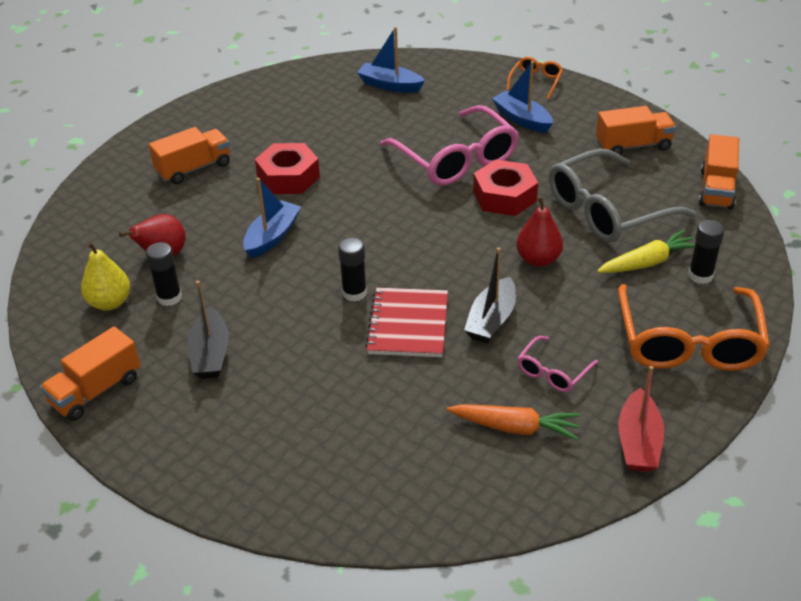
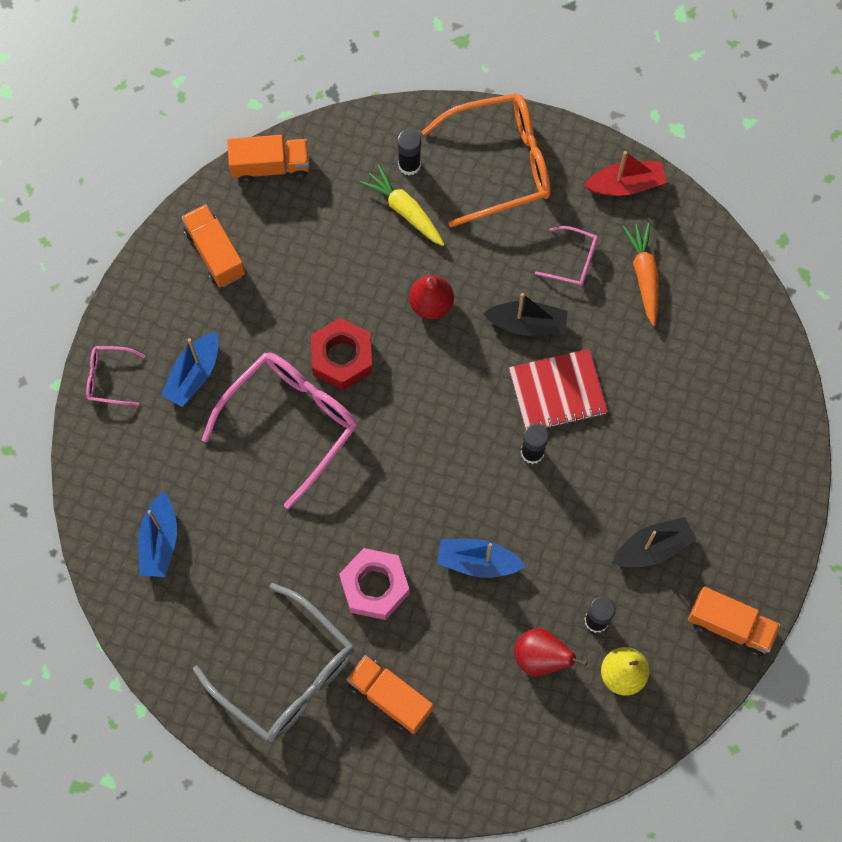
camera: 110 degrees left, 30 degrees up
(288, 177) = (374, 586): red nut -> pink nut
(536, 81) = (109, 378): orange glasses -> pink glasses
(606, 211) = (337, 258): grey glasses -> grey glasses (287, 675)

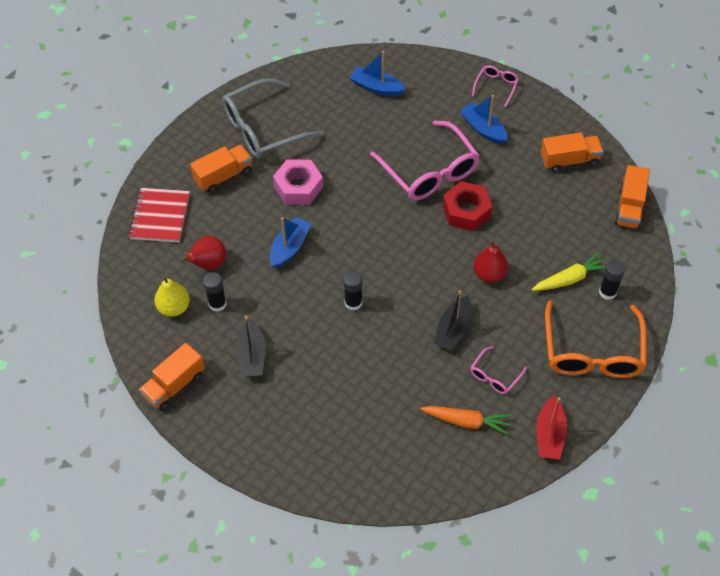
camera: 110 degrees right, 15 degrees down
(557, 392) = (393, 332): red notebook -> red notebook (160, 216)

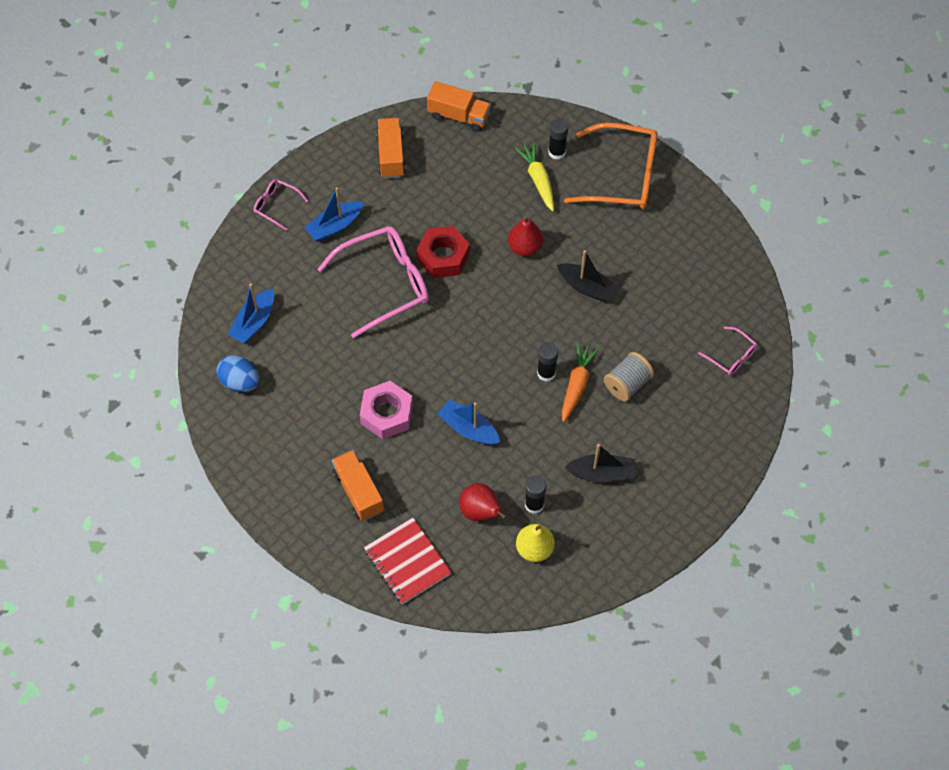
camera: 85 degrees left, 5 degrees up
(160, 216) = (407, 562): red notebook -> red notebook turned 45 degrees clockwise
(174, 385) = (632, 550): orange truck -> none
(263, 129) = (294, 446): grey glasses -> none
(319, 86) = (240, 382): none -> blue egg
(349, 371) = (627, 384): none -> grey spool
(466, 421) = (689, 290): orange carrot -> orange carrot (576, 385)
(494, 376) = (642, 259): pink glasses -> pink glasses (731, 356)
(549, 435) = (707, 225): red boat -> none

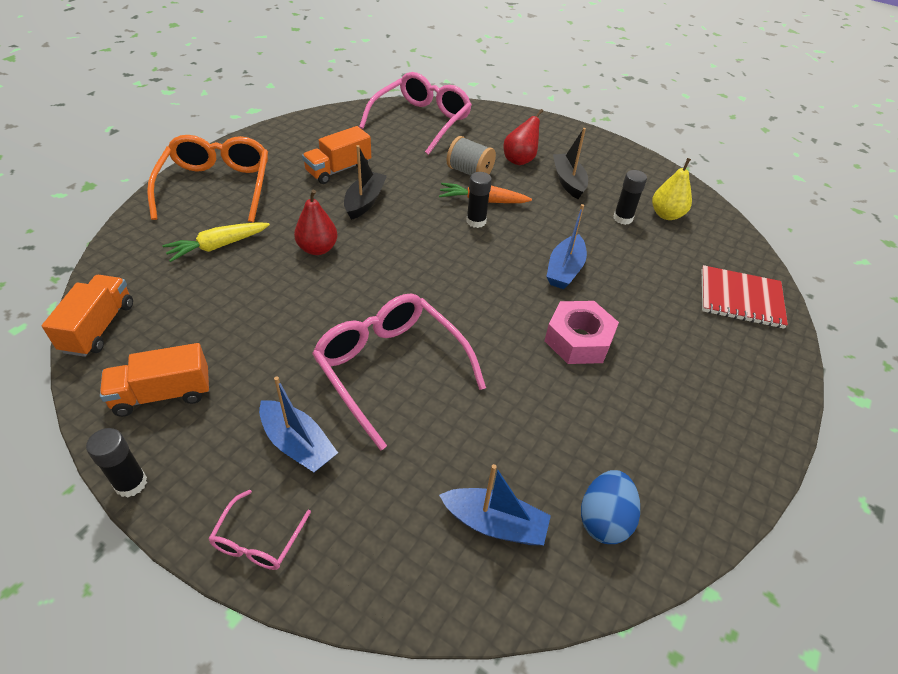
camera: 105 degrees left, 15 degrees down
(358, 491) = (689, 351): orange truck -> orange truck (338, 170)
(407, 562) = (740, 299): red notebook -> red notebook turned 60 degrees clockwise
(443, 257) = (339, 316): red nut -> none
(480, 512) = (652, 252): red pear -> red pear (520, 160)
(557, 152) = (176, 235): black glue stick -> black glue stick (131, 483)
(731, 356) = (421, 121): pink glasses -> pink glasses, size x2.12

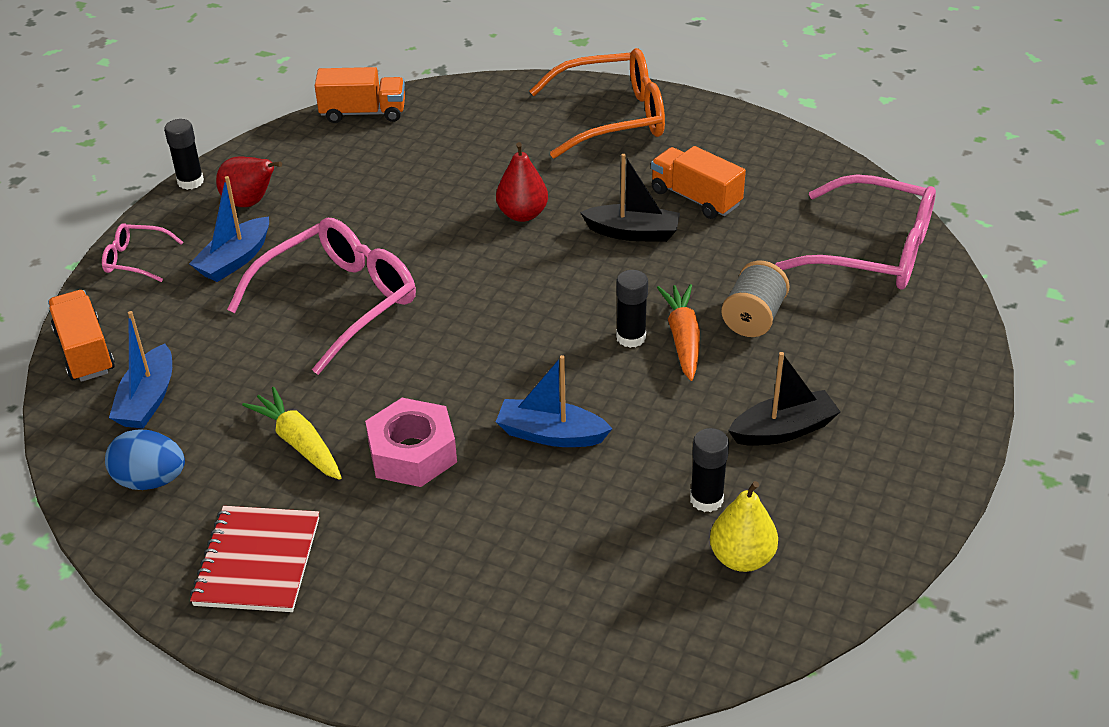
camera: 85 degrees right, 5 degrees down
(163, 394) = (286, 170): orange truck -> orange truck (85, 352)
(218, 246) = (503, 146): yellow carrot -> yellow carrot (299, 443)
(520, 160) = (819, 369): red pear -> red pear (250, 203)
(740, 299) = (543, 643): red notebook -> red notebook (257, 561)

